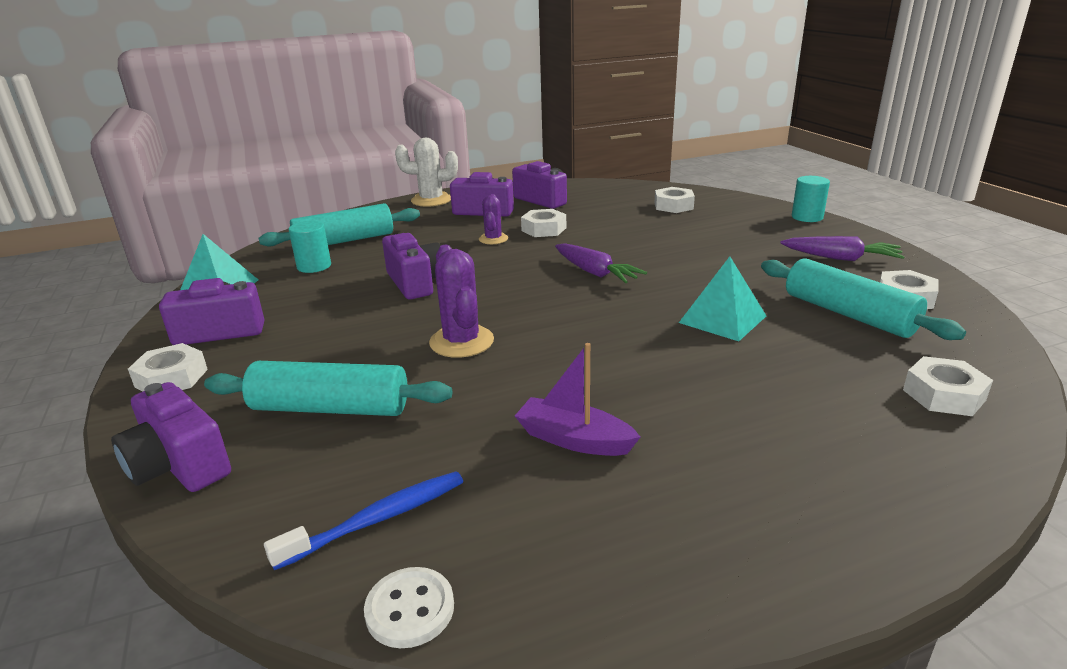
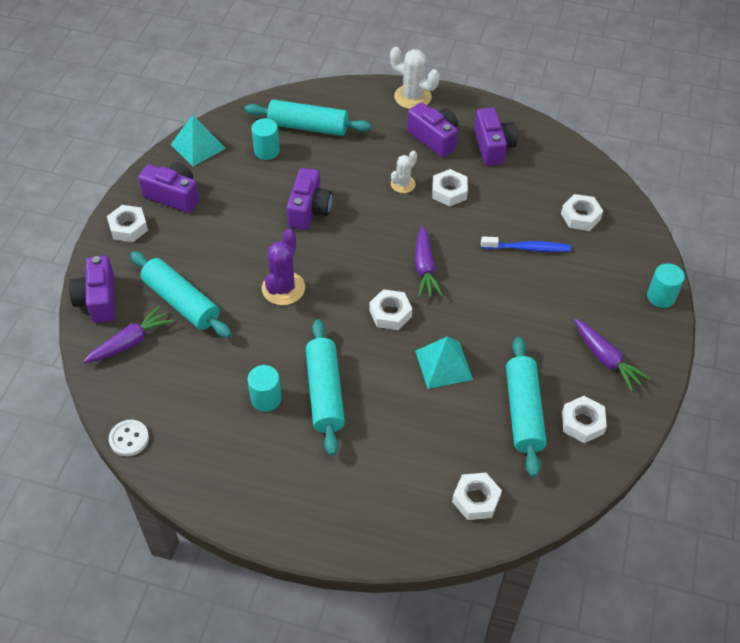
camera: 35 degrees right, 25 degrees up
(285, 484) = (130, 342): none -> purple carrot
(377, 520) = (150, 388): blue toothbrush -> blue toothbrush (527, 248)
(493, 239) = (403, 184): purple cactus -> white cactus
(574, 439) = (266, 399): purple boat -> turquoise cylinder
(610, 310) = (390, 313): none -> white nut
(638, 397) = (324, 392): none -> turquoise rolling pin

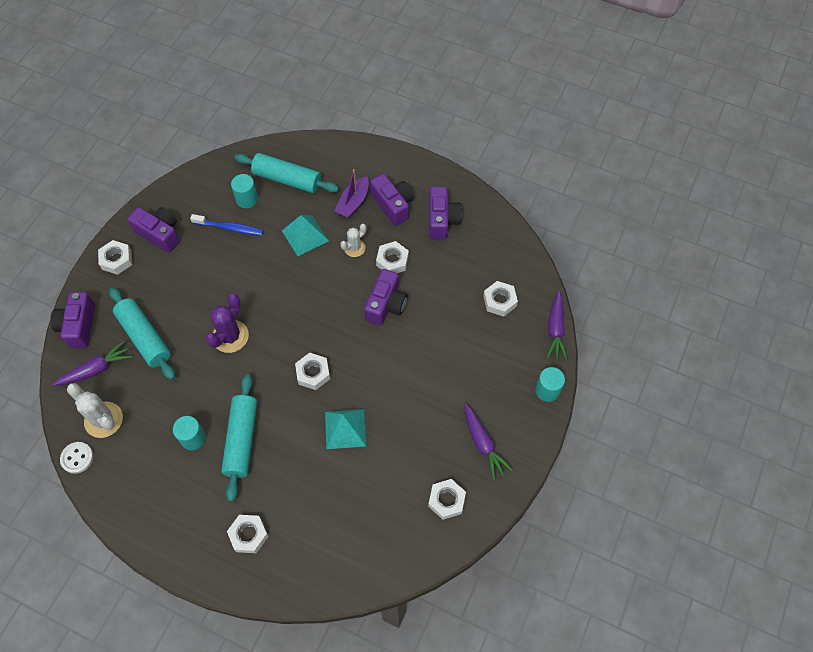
camera: 10 degrees right, 10 degrees up
(198, 146) = (190, 187): turquoise pyramid -> turquoise pyramid (305, 235)
(309, 210) = (269, 263): purple camera -> purple camera (386, 305)
(389, 141) = (353, 202): none -> purple boat
(412, 97) = (385, 160): white cactus -> white cactus (103, 420)
(424, 268) = (352, 334): purple carrot -> purple carrot (555, 330)
(476, 499) = (340, 557): white nut -> white nut (248, 535)
(523, 411) = (400, 482): turquoise rolling pin -> none
(527, 248) = (445, 326): blue toothbrush -> blue toothbrush (229, 228)

